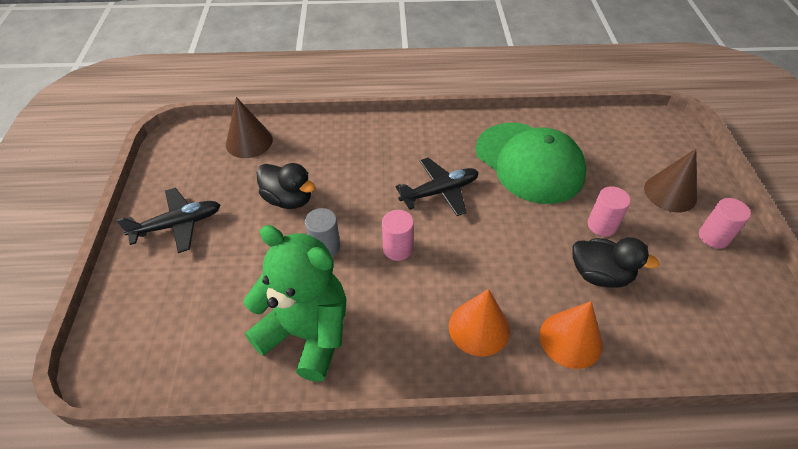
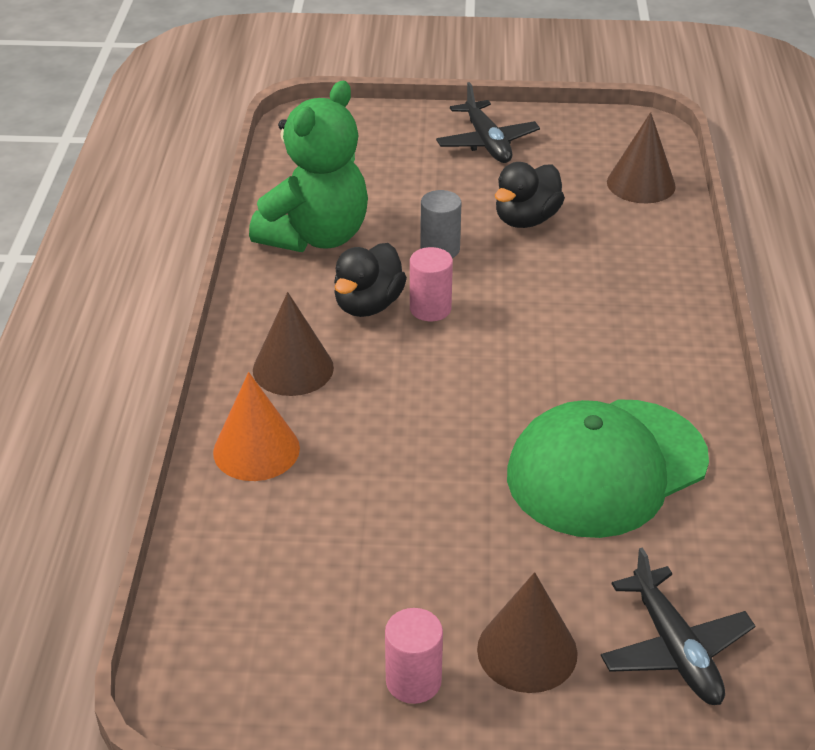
camera: 95 degrees right, 10 degrees down
(440, 192) = (537, 356): black plane -> black plane (674, 649)
(479, 328) = (293, 368): orange cone -> brown cone
(600, 275) = (355, 504): black duck -> black duck (368, 305)
(601, 225) = (454, 531): pink cylinder -> none

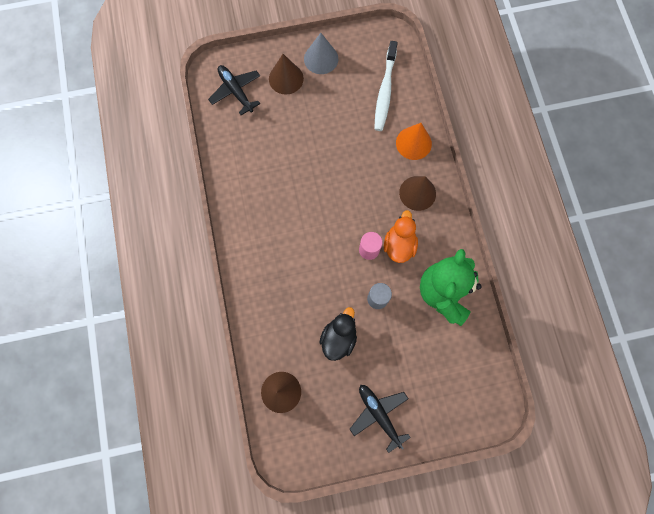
camera: 165 degrees right, 35 degrees up
(271, 566) = (385, 91): none -> white toothbrush
(368, 305) = (399, 245): black duck -> orange duck
(413, 681) = (321, 58): pink cylinder -> grey cone
(606, 467) = (270, 168): green cap -> none

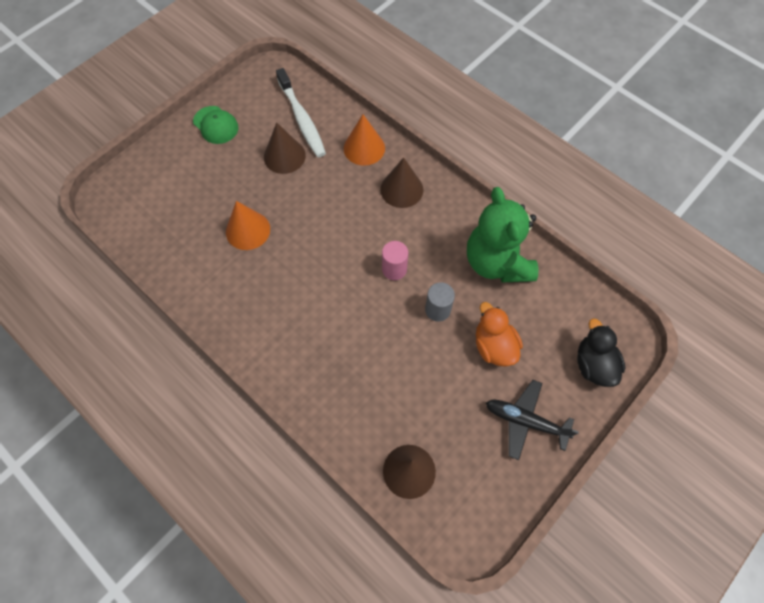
camera: 35 degrees left, 10 degrees down
(236, 91) = (144, 203): black plane -> none
(286, 78) = (191, 162): brown cone -> brown cone (284, 156)
(290, 156) = (248, 230): none -> orange cone
(321, 58) = (216, 125): grey cone -> green cap
(338, 338) = (428, 373): black duck -> black duck (593, 364)
(399, 245) = (420, 246): orange duck -> orange duck (494, 346)

